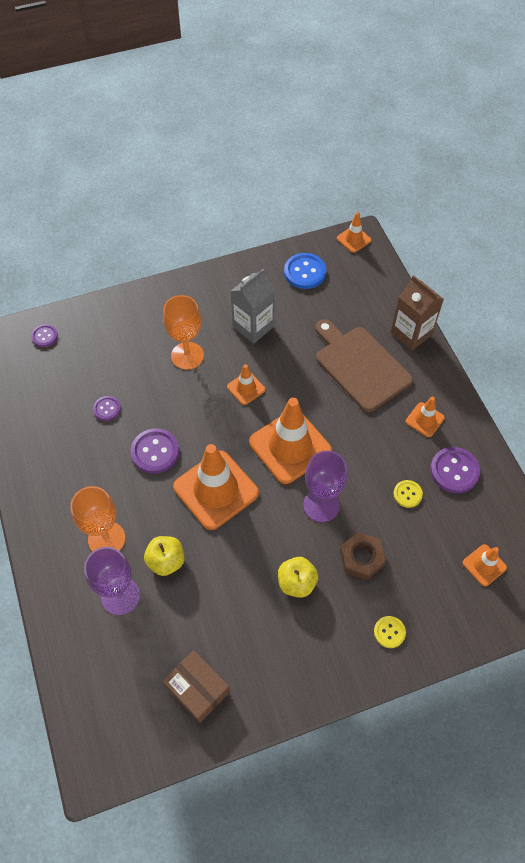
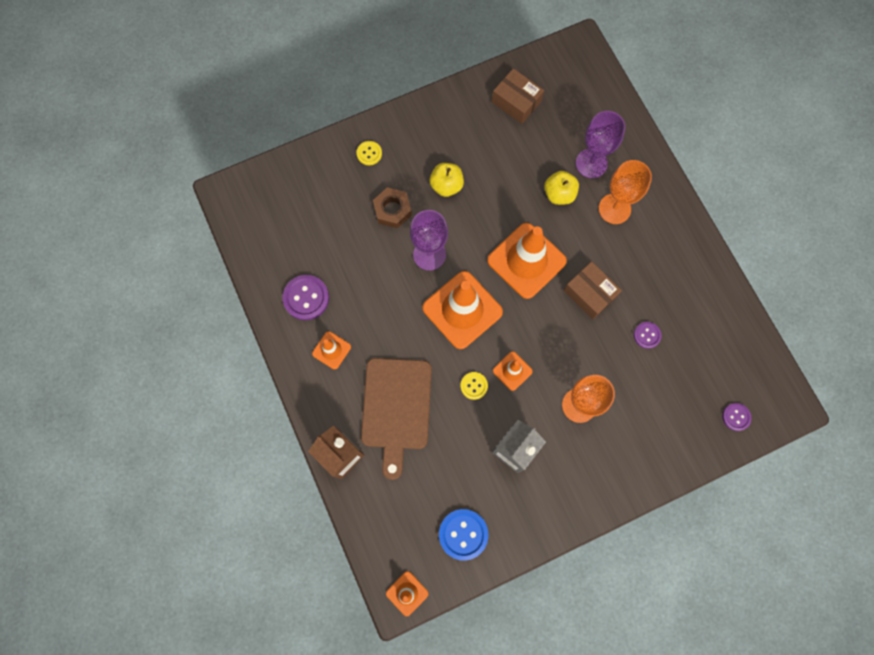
camera: 175 degrees right, 15 degrees up
(155, 452) = (589, 293): purple button -> brown box
(360, 366) = (396, 408): brown cutting board -> brown cutting board turned 45 degrees clockwise
(407, 494) = (351, 271): yellow button -> yellow button (474, 386)
(484, 565) = (287, 213): orange traffic cone -> none

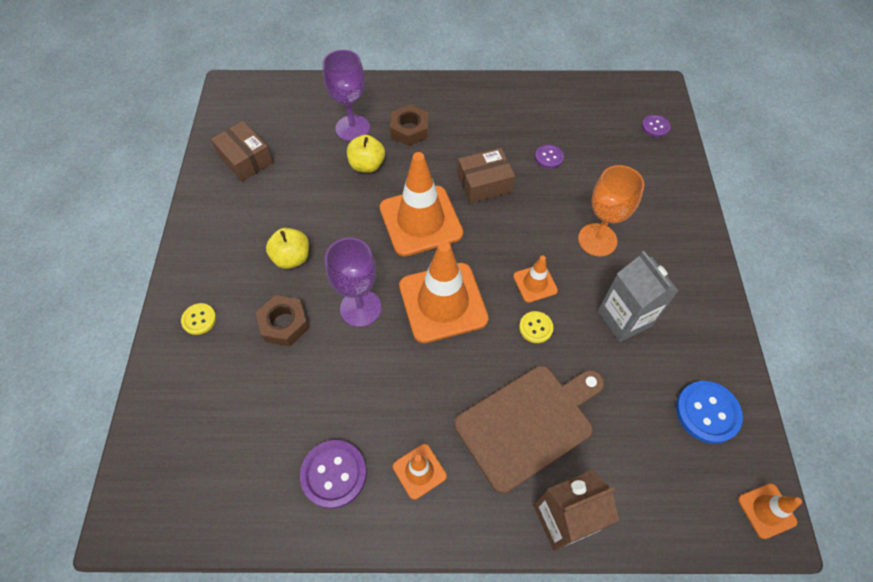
camera: 65 degrees left, 15 degrees down
(396, 408) = (528, 423): brown cutting board -> brown cutting board turned 60 degrees counterclockwise
(516, 102) = (246, 159): brown box -> brown box turned 75 degrees clockwise
(614, 209) = (409, 130): orange goblet -> brown nut

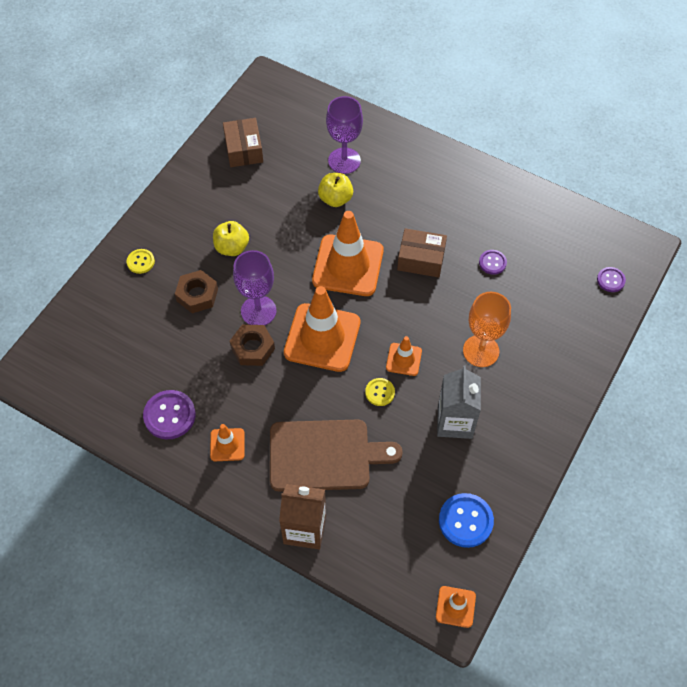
camera: 30 degrees right, 0 degrees up
(409, 130) = (390, 183): brown nut -> brown nut (252, 348)

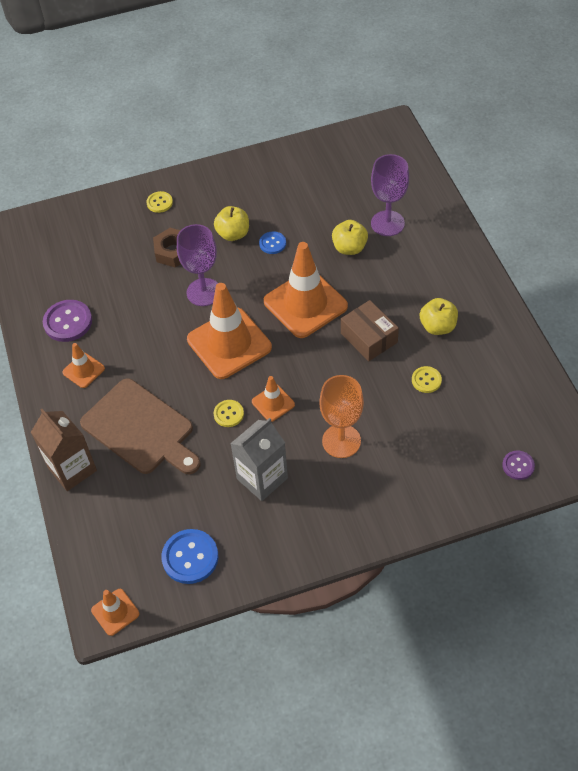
camera: 45 degrees right, 5 degrees down
(244, 149) = (317, 168): brown box -> none
(252, 348) = (171, 316): brown nut -> none
(272, 234) = (272, 243): none -> blue button
(460, 217) = (437, 326): none -> yellow apple
(492, 263) = (426, 380): purple button -> yellow button

